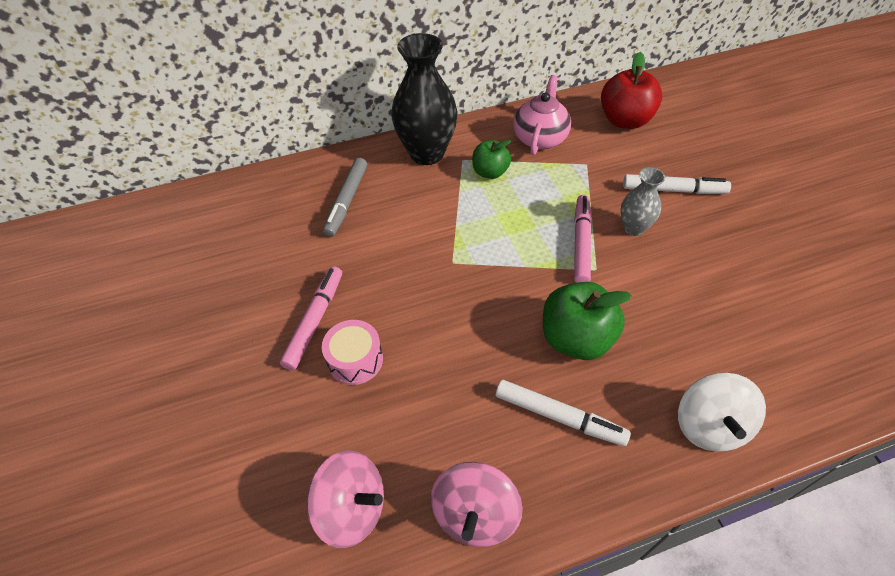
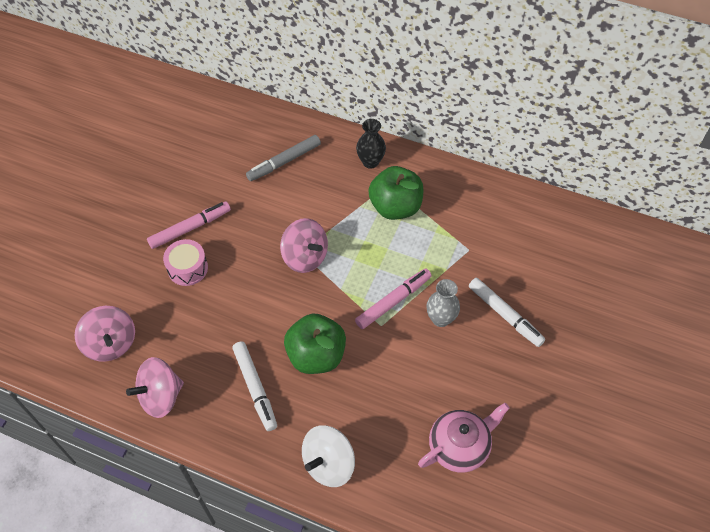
camera: 40 degrees right, 5 degrees up
(427, 153) = (370, 162): black vase -> black vase, size x0.53
(461, 264) = (305, 257): none -> pink spinning top
(490, 172) = (395, 207): green apple -> green apple, size x1.60
(540, 138) = (461, 206): pink teapot -> pink teapot (459, 446)
(625, 120) = (542, 237): red apple -> none

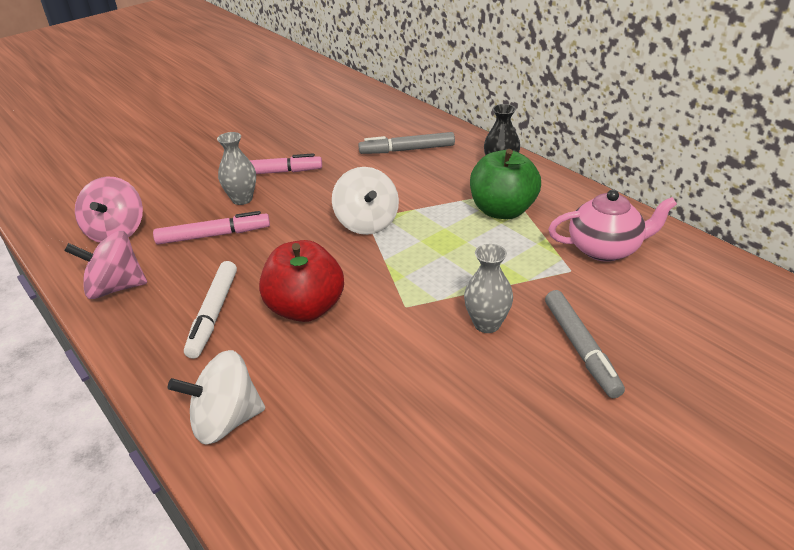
camera: 30 degrees right, 20 degrees down
(187, 268) = (242, 199): pink drum -> grey vase
(305, 257) = (367, 223): pink spinning top -> white spinning top
(316, 355) = (306, 308): green apple -> red apple
(393, 301) = (438, 289): pink marker -> pink marker (214, 235)
(459, 446) = (413, 475): pink teapot -> pink teapot (605, 249)
(505, 315) = (580, 348): white marker -> grey marker

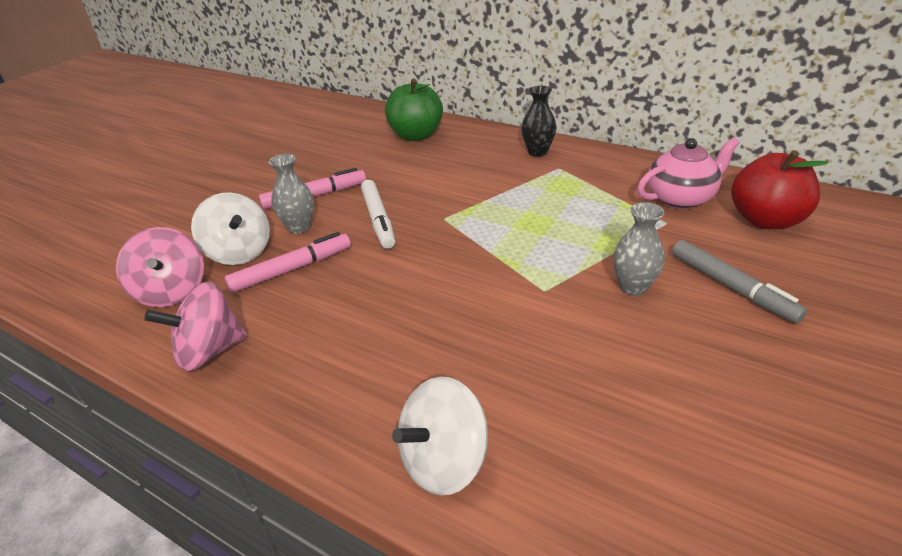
camera: 20 degrees left, 0 degrees up
(213, 314) = (348, 350): white marker -> white marker (378, 219)
(306, 308) = (446, 318): red apple -> red apple (765, 220)
(367, 223) = (448, 222): white spinning top -> white spinning top (239, 252)
(407, 150) = (437, 151): grey marker -> none
(502, 210) = (567, 185): green apple -> green apple (416, 135)

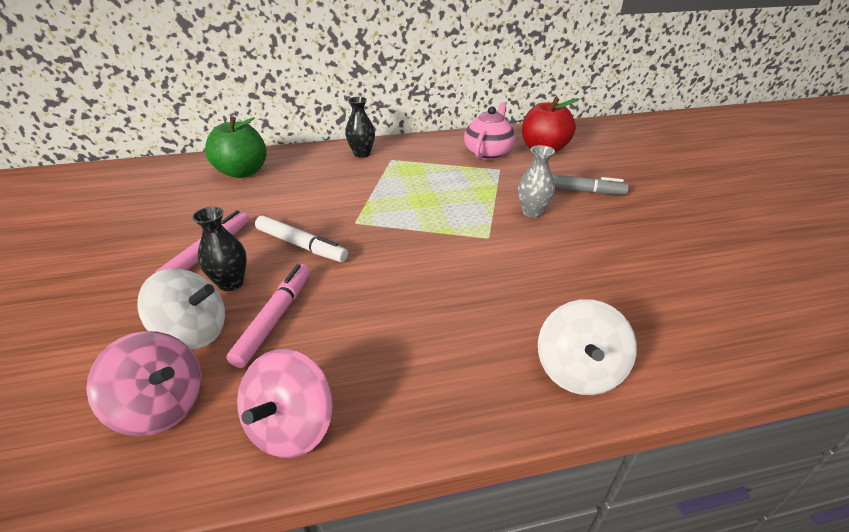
camera: 45 degrees left, 0 degrees up
(299, 227) = (231, 283): grey vase -> black vase

